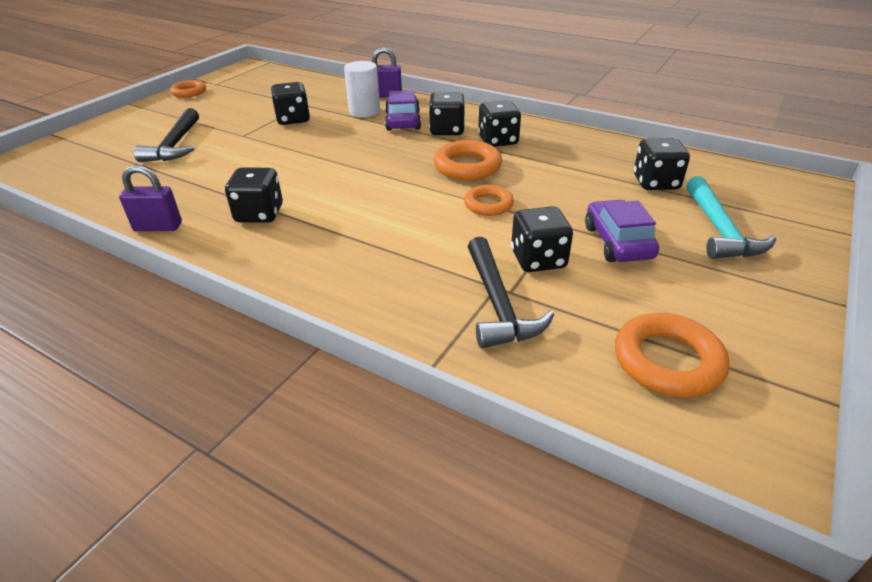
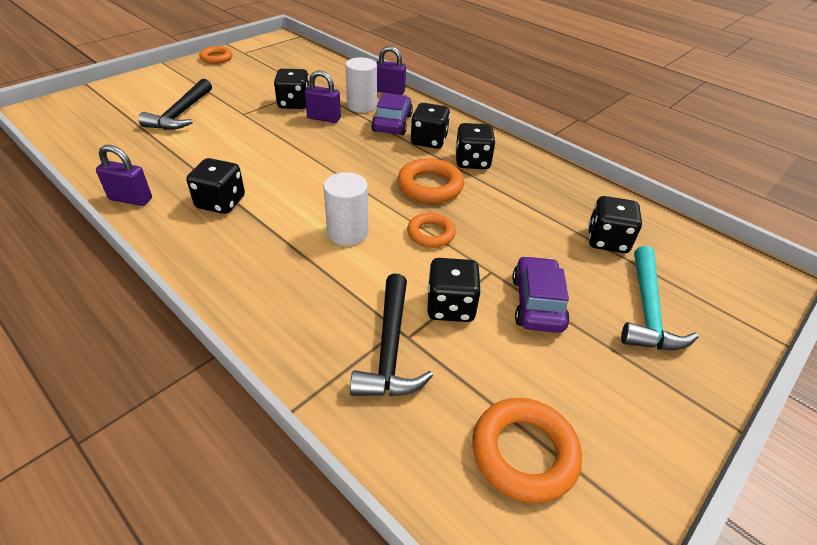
camera: 10 degrees right, 5 degrees up
(331, 127) = (324, 118): none -> purple padlock
(405, 217) = (347, 233): none -> white cylinder

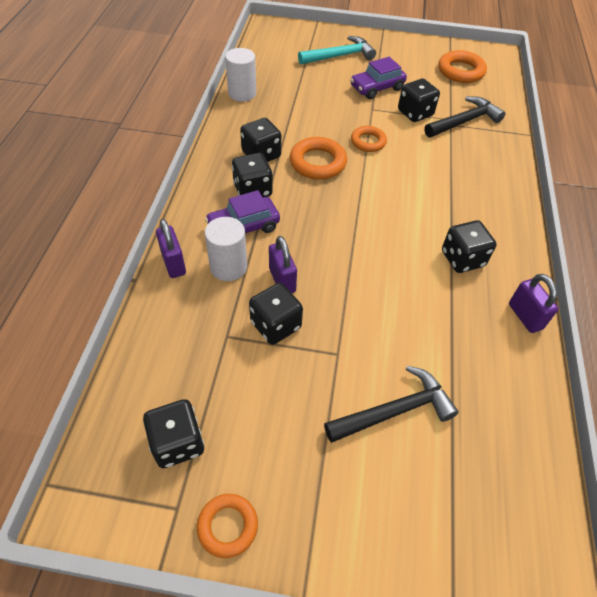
camera: 125 degrees left, 10 degrees up
(347, 233) = (410, 176): white cylinder -> white cylinder (242, 93)
(607, 240) = (294, 77): black dice -> black dice (177, 443)

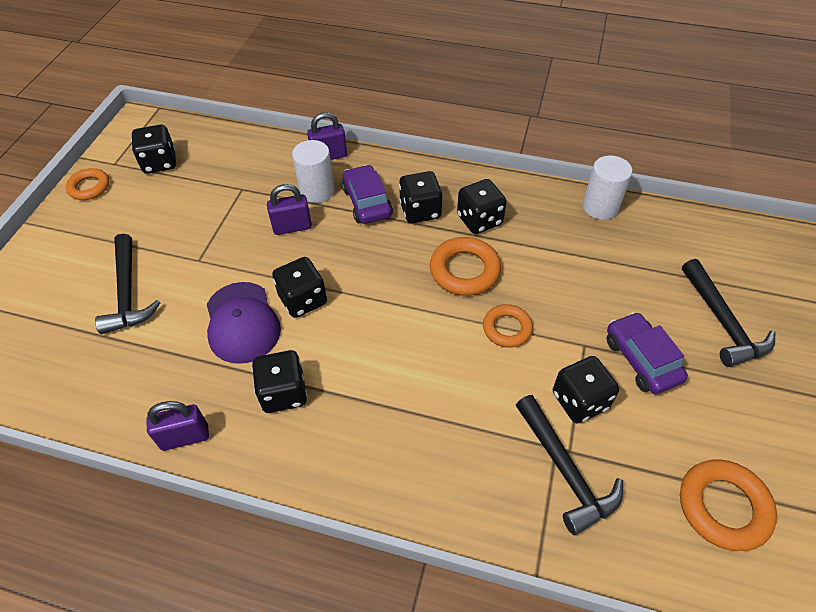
camera: 100 degrees right, 0 degrees up
(275, 325) = (242, 220): black dice -> black dice (303, 300)
(339, 56) = (722, 322): turquoise hammer -> black hammer
(404, 299) = (242, 322): none -> purple cap

